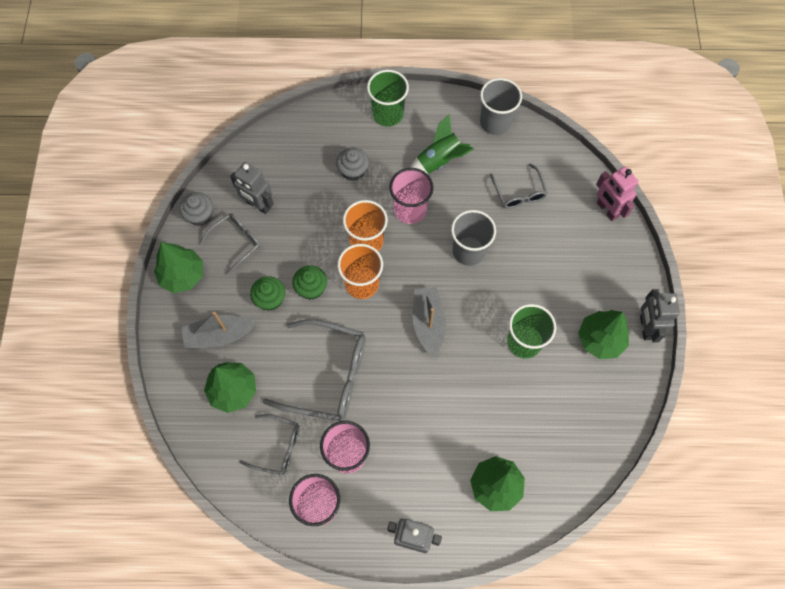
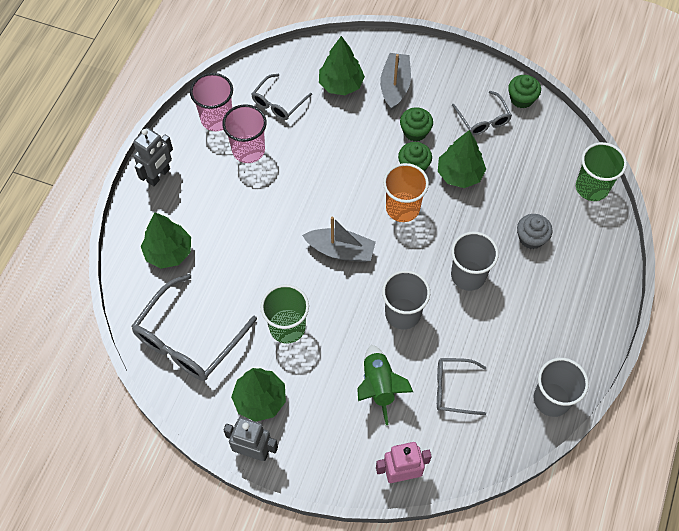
camera: 110 degrees right, 5 degrees down
(182, 275) = (463, 73): green tree -> green tree (459, 174)
(200, 215) = (521, 99): grey cupcake -> green cupcake
(258, 205) = (517, 147): grey robot -> none
(327, 375) = (324, 155): grey glasses -> grey glasses (189, 338)
(366, 241) = (446, 225): orange cup -> none
(388, 114) = (593, 292): green cup -> green cup (592, 187)
(410, 210) = (468, 275): pink cup -> grey cup
(439, 161) = (518, 323): green rocket -> green rocket (379, 386)

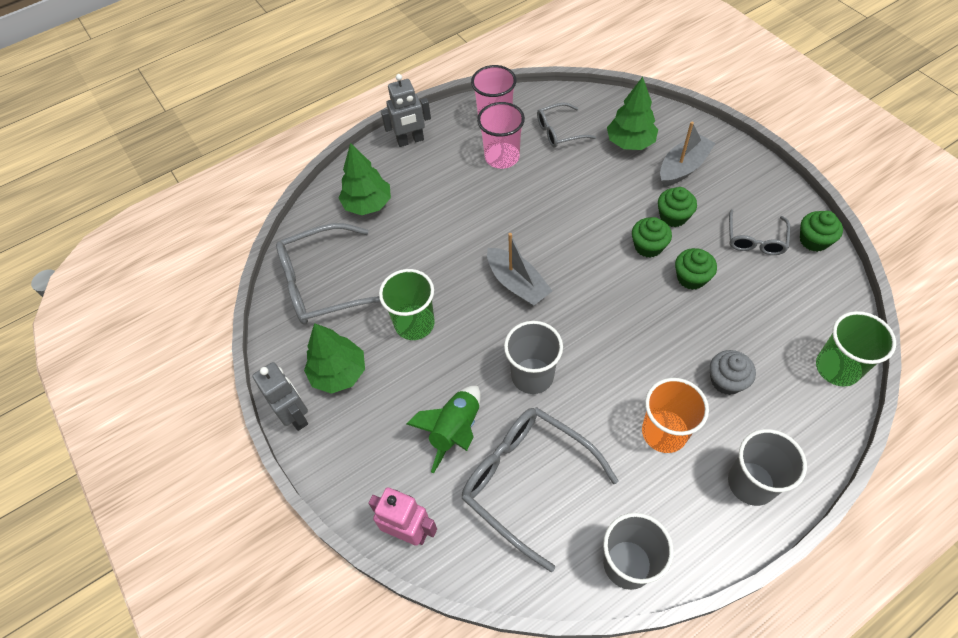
camera: 40 degrees right, 5 degrees down
(402, 208) = (607, 278): orange cup -> orange cup (664, 432)
(454, 389) = (528, 482): grey glasses -> grey glasses, size x1.79
(459, 174) = (691, 278): green tree -> green cupcake
(468, 275) = (628, 378): grey cup -> grey cup (751, 483)

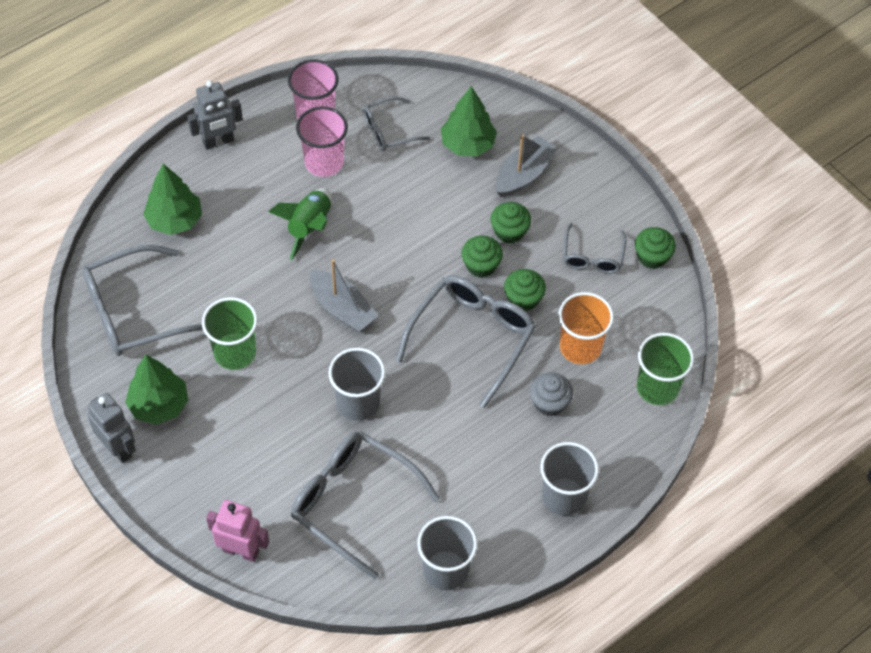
camera: 10 degrees left, 0 degrees up
(455, 430) = (282, 458): green rocket -> green rocket (309, 227)
(643, 314) = (472, 338): none -> grey glasses
(664, 432) = (486, 453): orange cup -> orange cup (580, 347)

